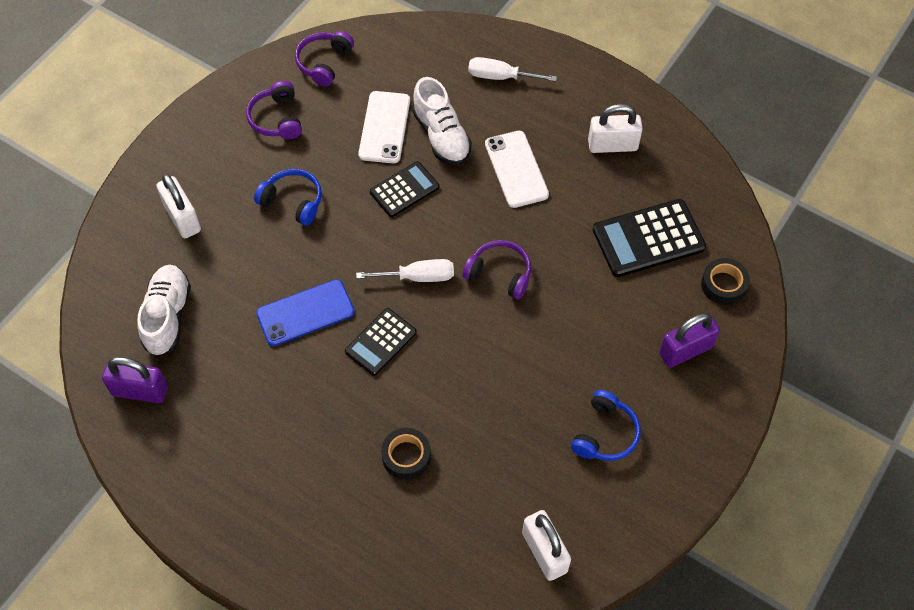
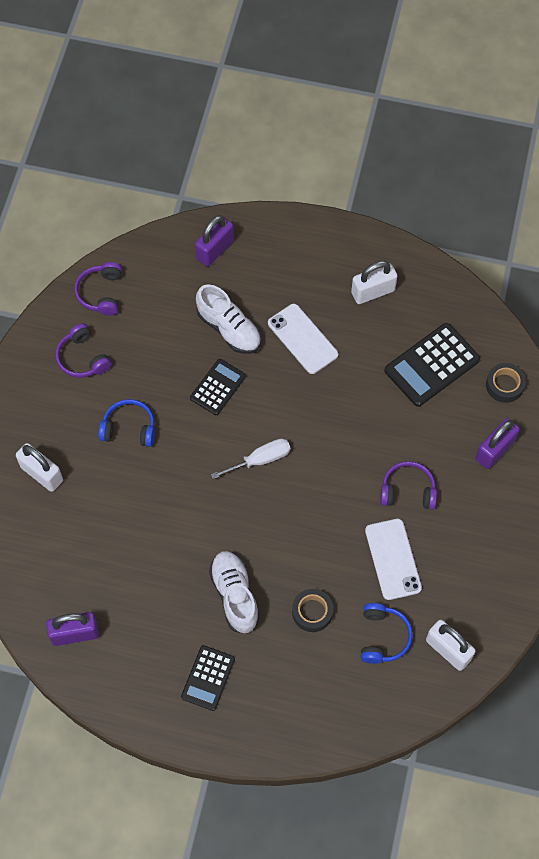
camera: 20 degrees left, 5 degrees up
(167, 316) = (69, 563): white shoe -> white shoe (235, 595)
(305, 313) = (181, 521): blue phone -> none
(380, 342) = (253, 525): black calculator -> black calculator (208, 678)
(384, 127) = (178, 336): white phone -> white phone (393, 559)
(460, 56) = (215, 250): none -> purple padlock
(499, 274) = (325, 435): purple headphones -> purple headphones (407, 491)
(500, 77) = (256, 259): white screwdriver -> none
(605, 434) = (458, 540): blue headphones -> blue headphones (382, 637)

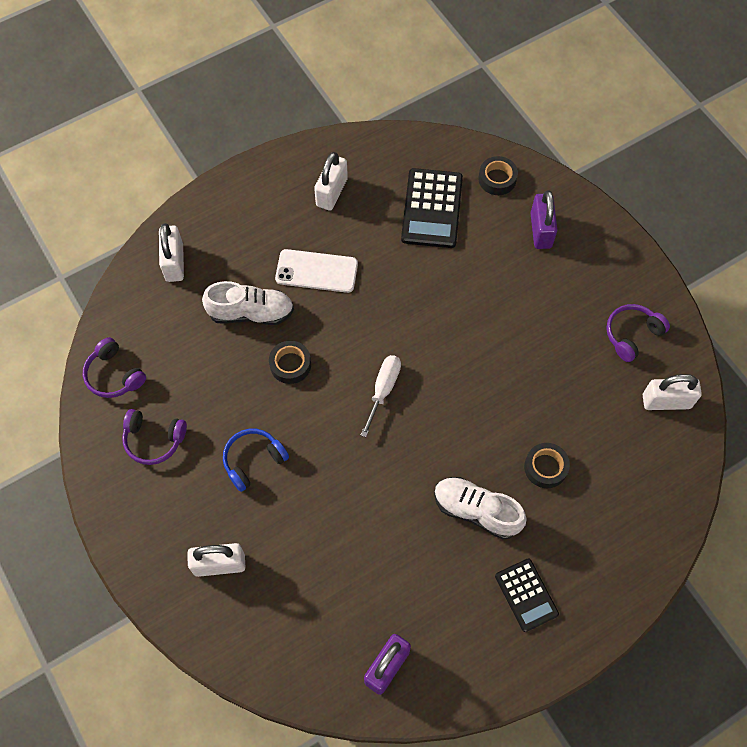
camera: 45 degrees left, 0 degrees up
(215, 250) = (174, 262): purple padlock -> white padlock
(218, 387) = (290, 365): black calculator -> black tape
(382, 637) = (613, 436): blue headphones -> none
(393, 559) = (558, 373): white phone -> none
(407, 491) = (514, 314): purple headphones -> purple headphones (632, 335)

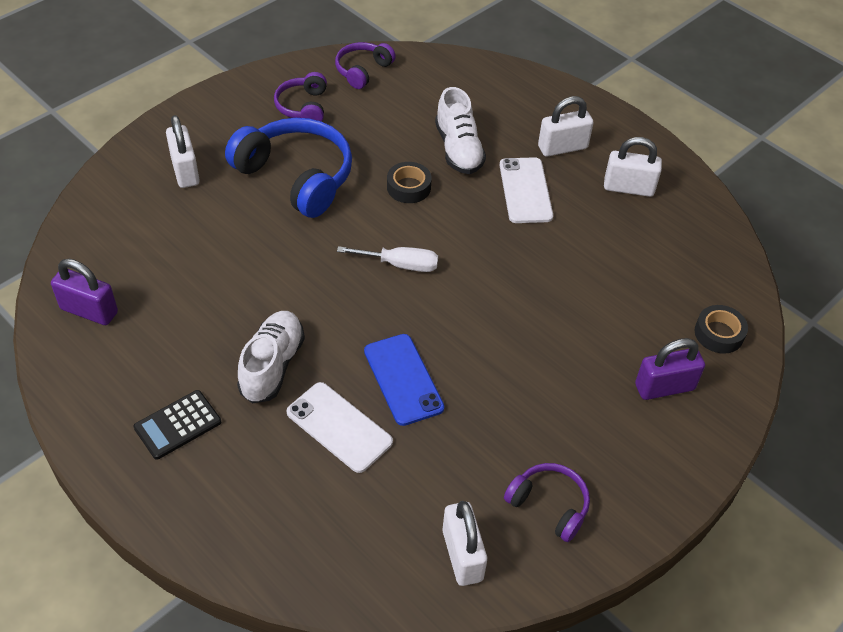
camera: 75 degrees right, 15 degrees down
(174, 262) = (495, 88): white padlock -> white padlock (562, 147)
(253, 461) = (296, 177): blue headphones -> blue headphones, size x1.85
(432, 209) = (647, 276): black calculator -> none
(506, 411) = (403, 379): none -> blue phone
(545, 467) = (339, 427): black tape -> white phone

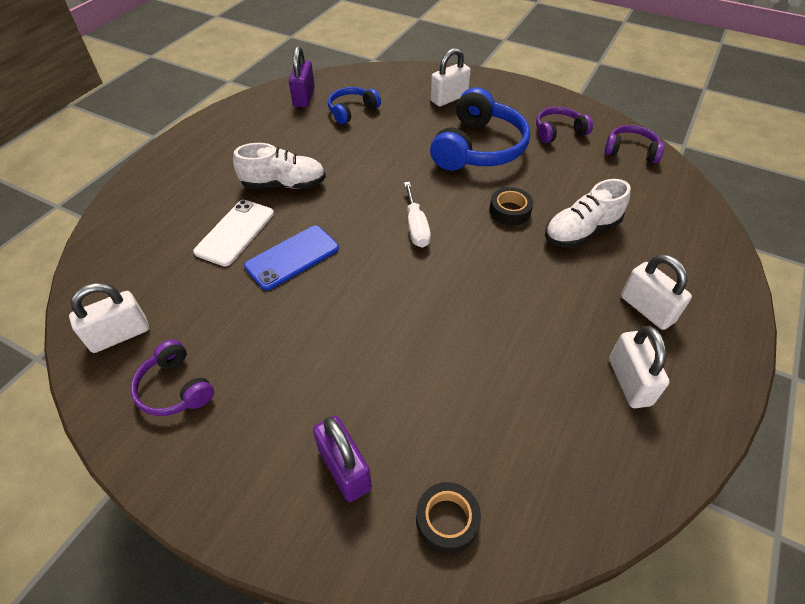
camera: 75 degrees right, 0 degrees up
(155, 267) = (352, 111): none -> blue headphones
(178, 425) = (220, 157): black calculator -> none
(525, 190) = (561, 291): white phone -> none
(549, 505) = (175, 388): purple headphones -> purple headphones turned 120 degrees clockwise

